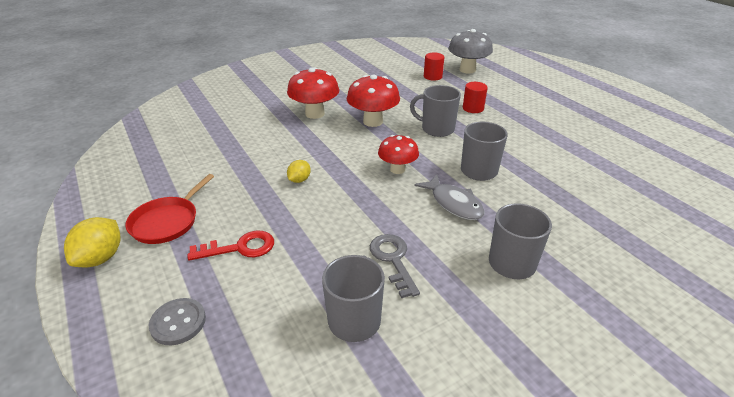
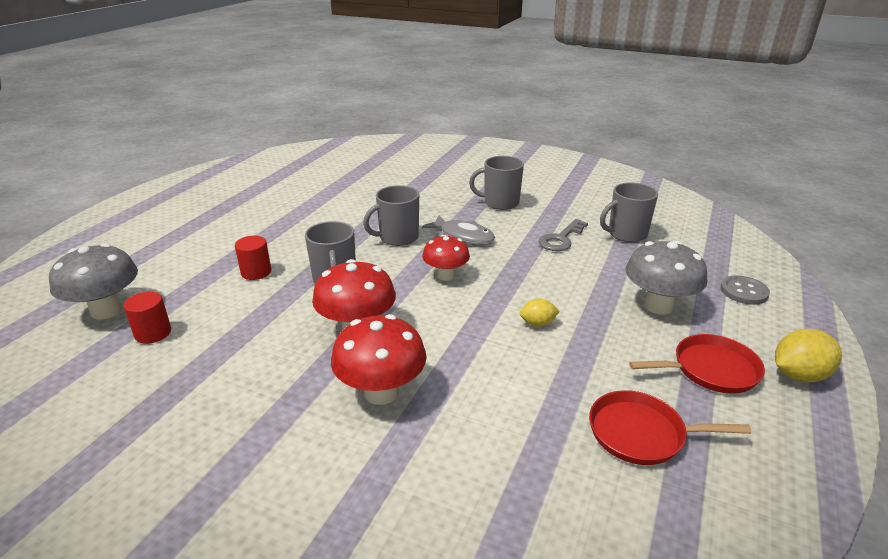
camera: 125 degrees left, 5 degrees down
(184, 166) = (641, 433): none -> red pan
(240, 248) = (658, 306): red key -> grey mushroom
(453, 203) = (463, 235): grey fish -> grey fish turned 105 degrees clockwise

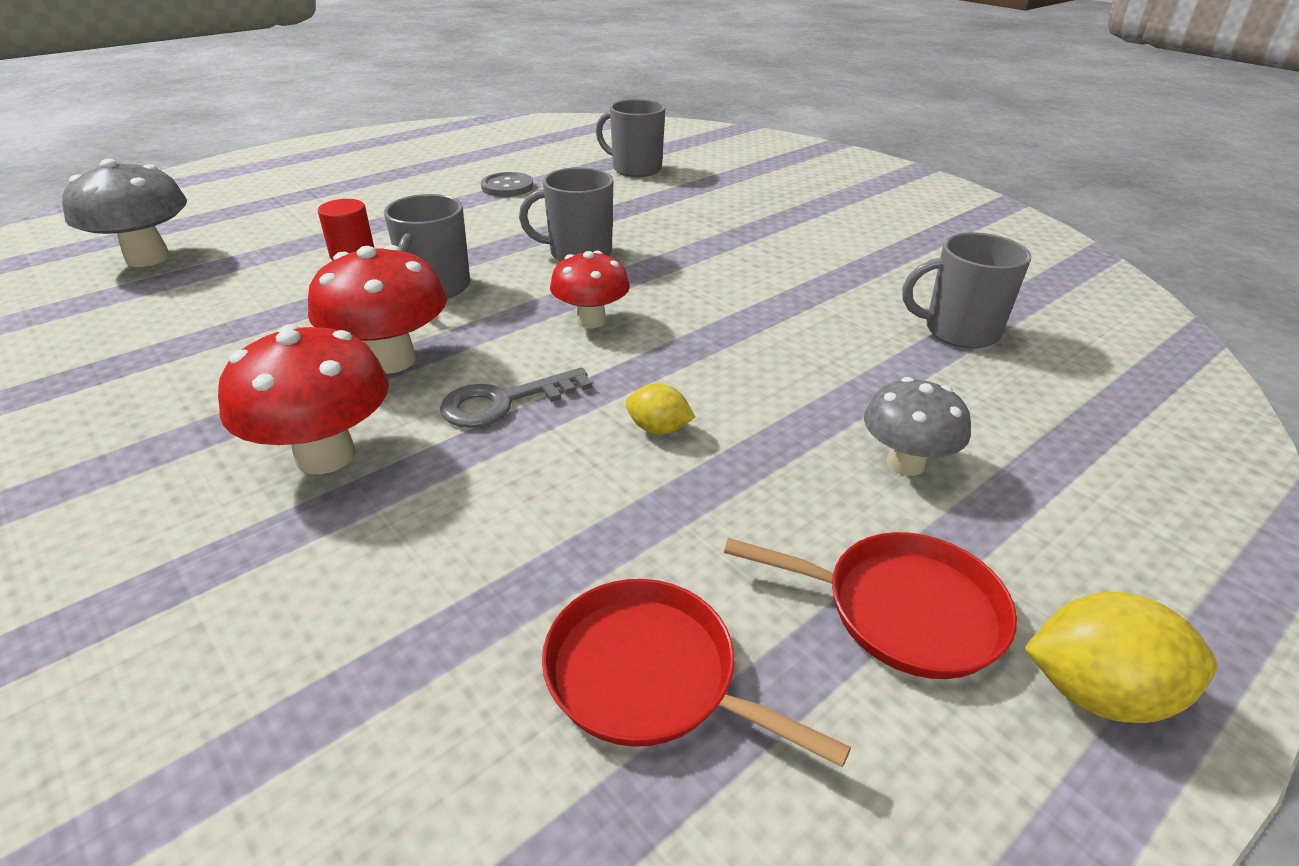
camera: 25 degrees right, 5 degrees up
(153, 333) = (161, 296): red cylinder -> none
(463, 235) = (677, 272): grey fish -> none
(500, 203) = (783, 239): grey mug -> grey mug (635, 169)
(561, 239) = (830, 312): grey key -> grey key (503, 402)
(658, 306) = (905, 463): grey mushroom -> grey mushroom, size x0.66
(744, 291) = (1115, 489): grey button -> grey button (507, 187)

